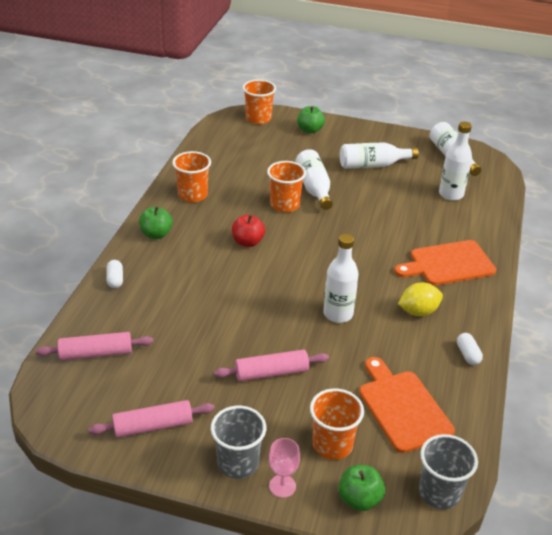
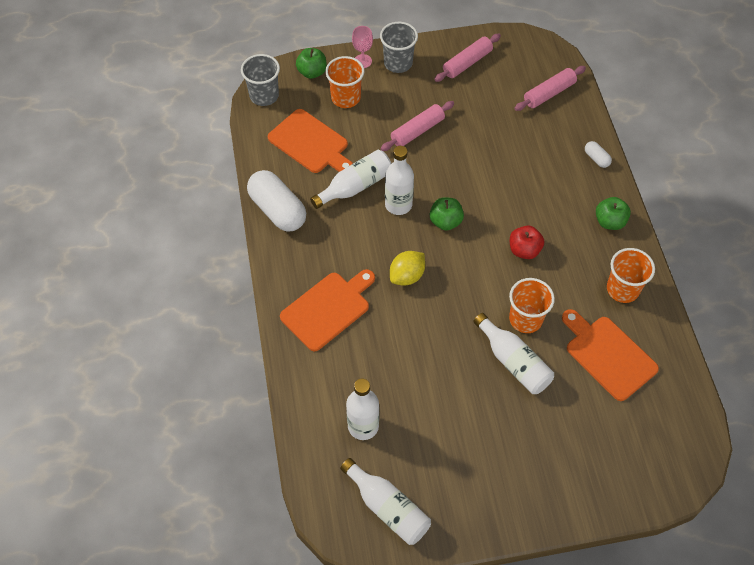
camera: 155 degrees right, 20 degrees up
(241, 169) = (608, 355): none -> orange cutting board
(258, 118) = (664, 471): orange cup -> none
(310, 130) = (587, 478): green apple -> green apple (445, 222)
(373, 165) = (474, 439): white bottle -> white bottle (355, 186)
(418, 311) = (333, 237): yellow lemon -> yellow lemon (407, 276)
(467, 354) = (278, 210): white capsule -> white capsule, size x2.24

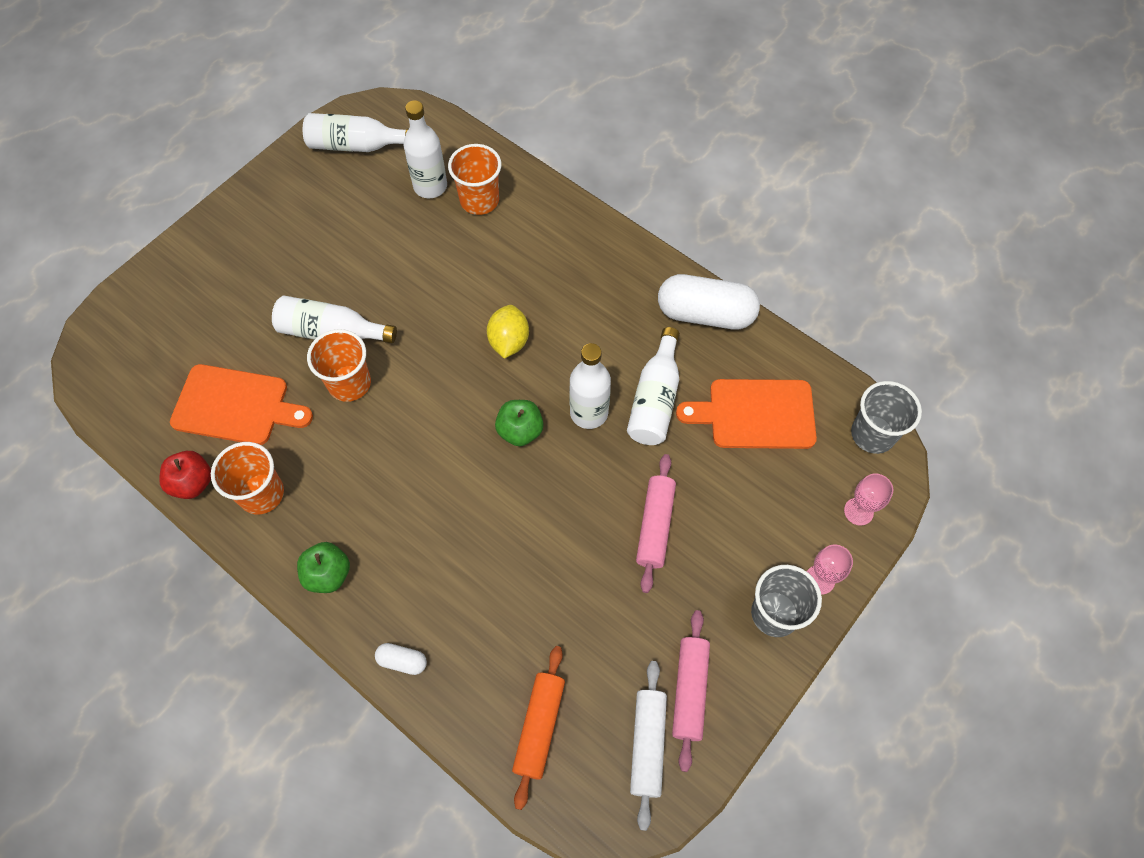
camera: 140 degrees right, 5 degrees up
(312, 72) = (858, 511): green apple -> pink goblet
(328, 309) = (555, 257): orange cutting board -> none
(346, 98) = (782, 506): orange cup -> orange cup (479, 200)
(505, 58) = (647, 744): none -> white rolling pin
(524, 250) = (406, 461): red apple -> red apple (193, 483)
(549, 93) = (539, 727): pink rolling pin -> orange rolling pin

